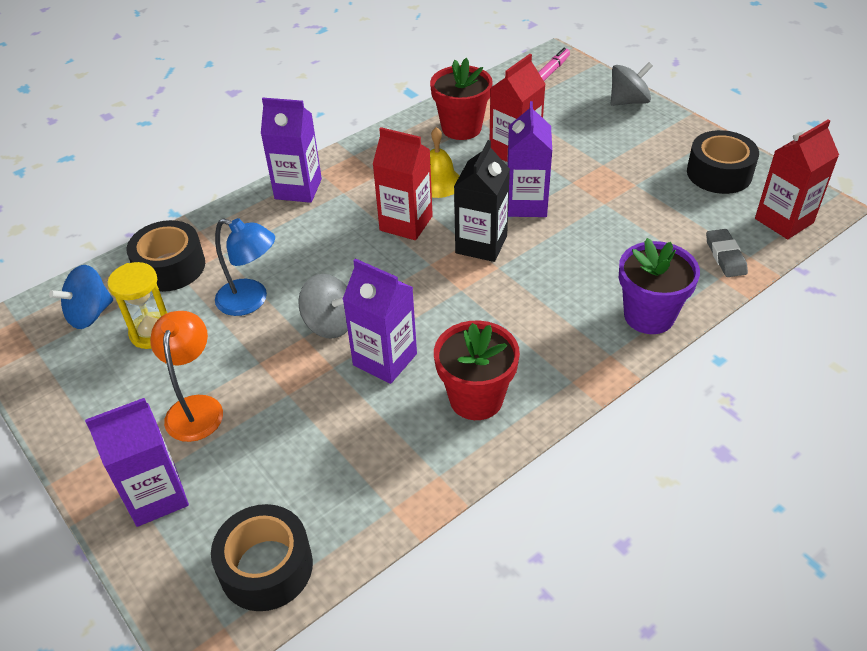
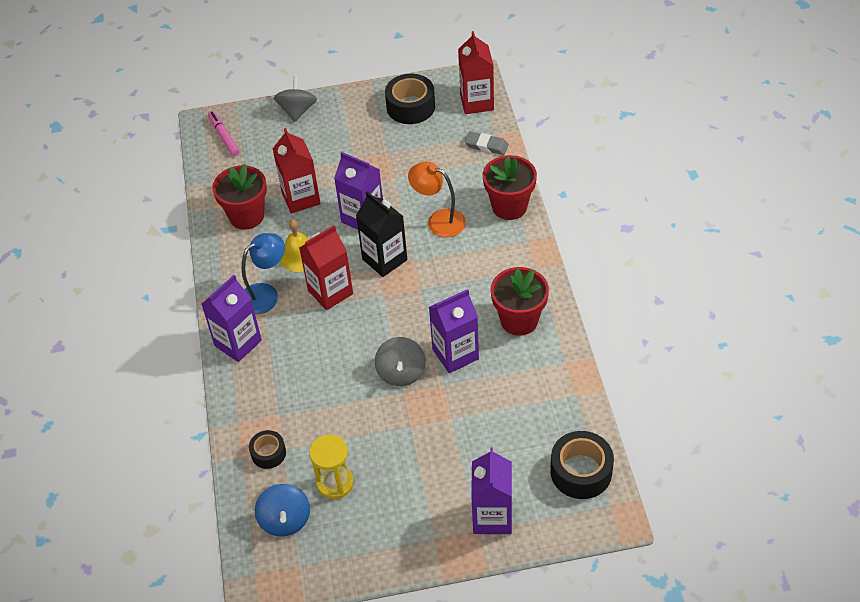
camera: 60 degrees left, 5 degrees up
(170, 267) = (268, 453): black tape -> black tape, size x0.58
(196, 407) = (428, 474): orange lamp -> orange lamp (439, 220)
(251, 301) = (345, 412): blue lamp -> blue lamp (266, 294)
(330, 323) = (401, 373): grey spinning top -> grey spinning top turned 120 degrees clockwise
(649, 316) = (509, 206): purple flower pot -> red flower pot

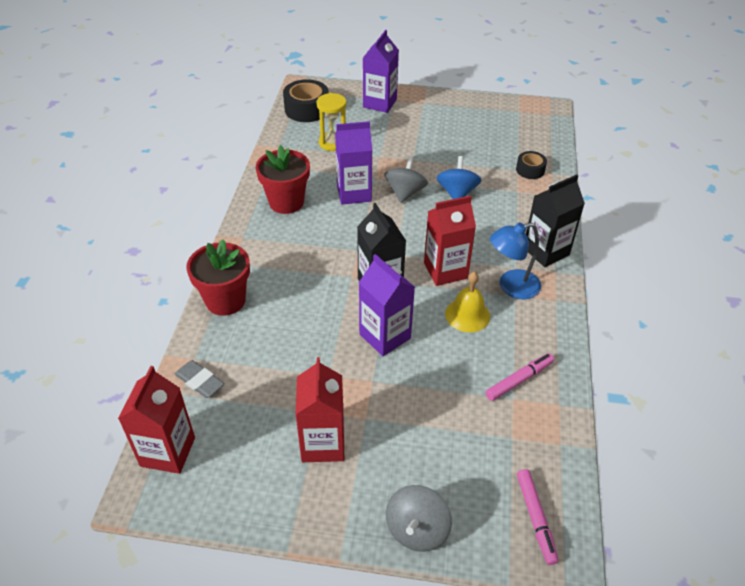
camera: 165 degrees left, 5 degrees down
(238, 343) = (546, 251): purple carton -> black carton
(246, 216) = (519, 380): red flower pot -> pink marker
(285, 520) = (524, 133): blue spinning top -> blue spinning top (457, 193)
(301, 198) = (448, 383): red carton -> red carton (323, 443)
(335, 483) = (482, 142): yellow hourglass -> yellow hourglass (333, 143)
(410, 107) = (256, 476): black tape -> none
(439, 220) = (305, 308): orange lamp -> none

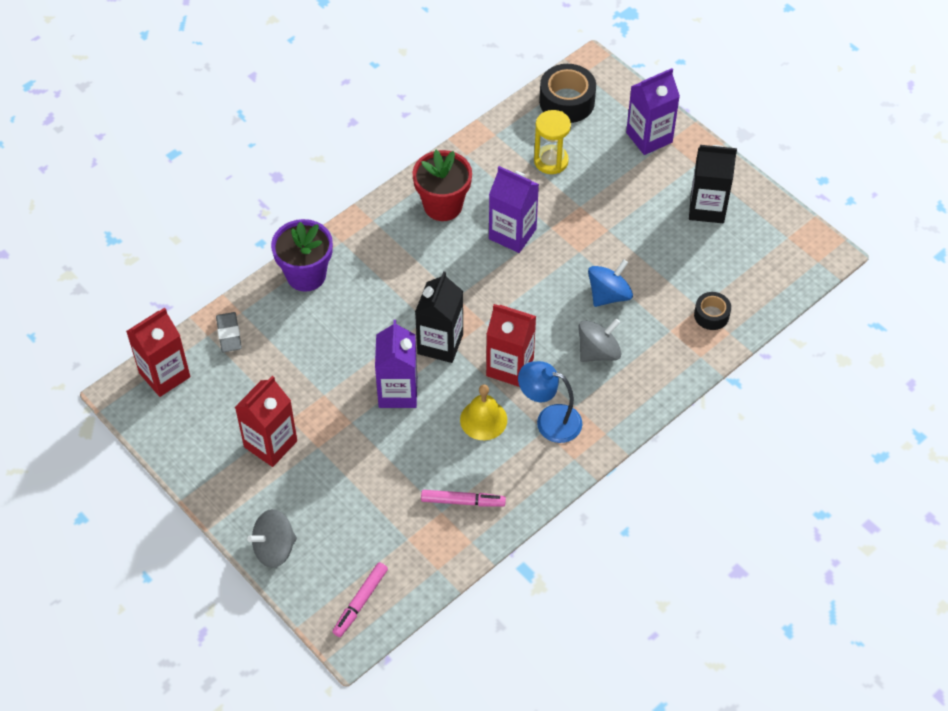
camera: 40 degrees right, 10 degrees up
(225, 300) = (306, 275): red flower pot -> purple flower pot
(405, 192) = (560, 263): grey spinning top -> grey spinning top (598, 352)
(546, 251) = (621, 409): black carton -> black carton (707, 208)

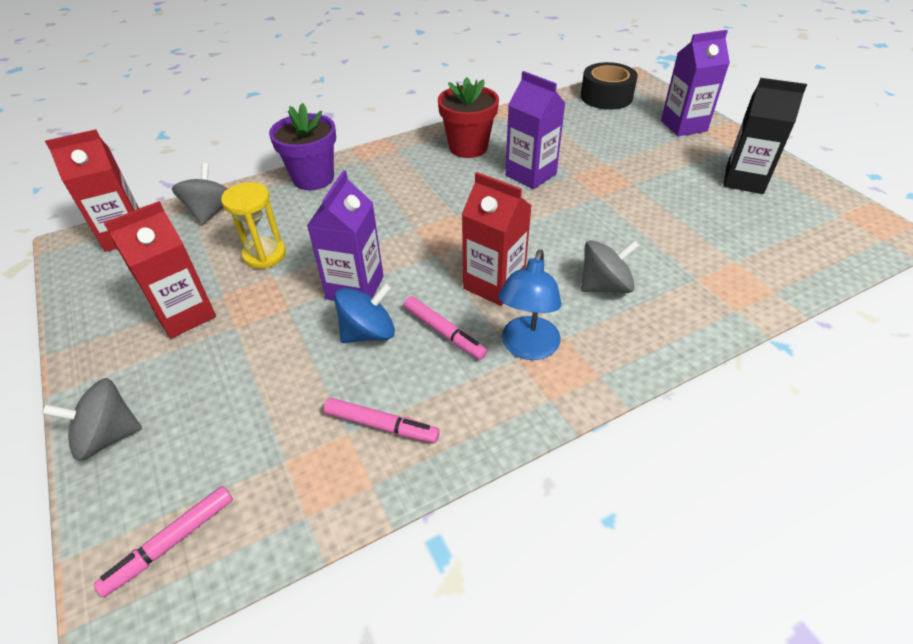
camera: 15 degrees right, 10 degrees down
(229, 334) = (211, 212): grey eraser -> grey spinning top
(440, 344) = (422, 251): black carton -> none
(483, 419) = (444, 332): yellow bell -> pink marker
(549, 420) = (527, 348): blue lamp -> blue lamp turned 105 degrees counterclockwise
(551, 161) = (583, 130): yellow hourglass -> yellow hourglass (264, 255)
(609, 295) = (625, 235): blue spinning top -> blue spinning top (368, 333)
(711, 315) = (750, 271): black tape -> none

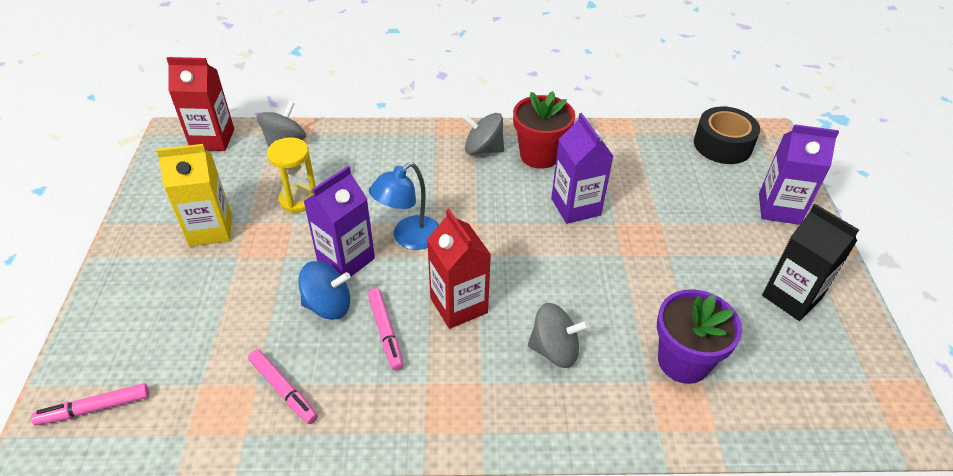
camera: 25 degrees right, 0 degrees up
(108, 436) = (105, 308): grey spinning top -> grey spinning top (483, 149)
(185, 314) = (210, 230): red carton -> yellow carton
(313, 178) = (384, 139): purple flower pot -> purple flower pot (683, 361)
(527, 348) = (442, 378): blue lamp -> blue lamp (409, 238)

